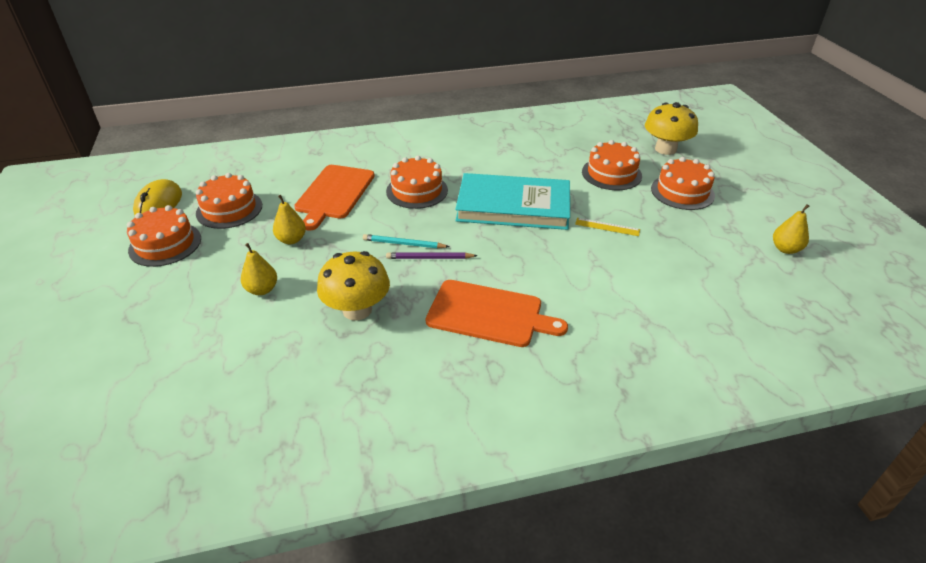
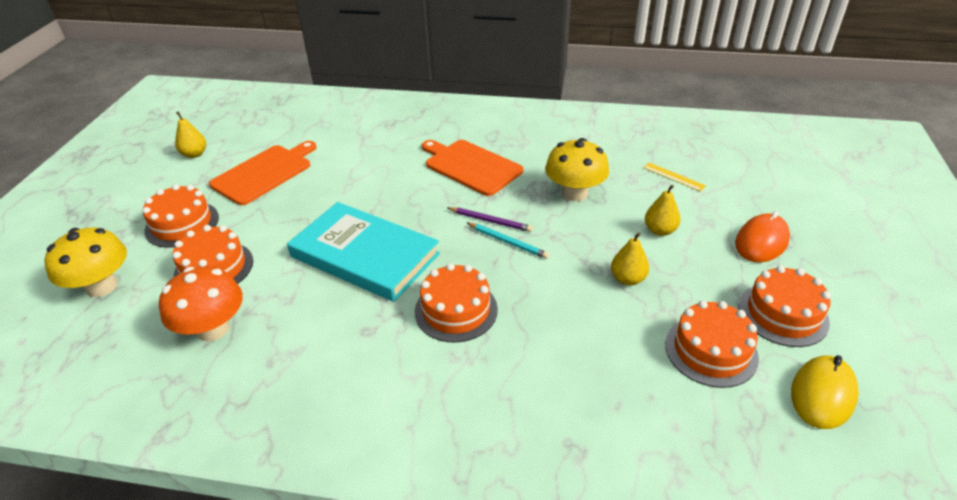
camera: 155 degrees left, 0 degrees up
(159, 303) = (761, 241): none -> orange mouse
(334, 194) = (564, 337): orange cutting board -> orange cutting board (264, 173)
(563, 148) = (213, 329): none -> orange mushroom
(607, 227) = (302, 208): yellow ruler -> yellow ruler (674, 176)

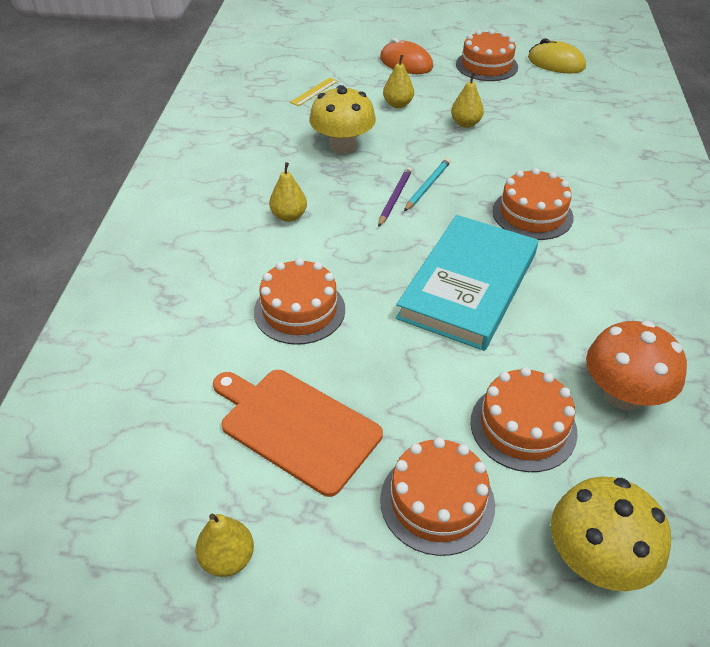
camera: 95 degrees left, 5 degrees up
(470, 166) = (289, 216): orange cutting board -> yellow pear
(711, 351) = (533, 95): orange cake -> orange cake (299, 310)

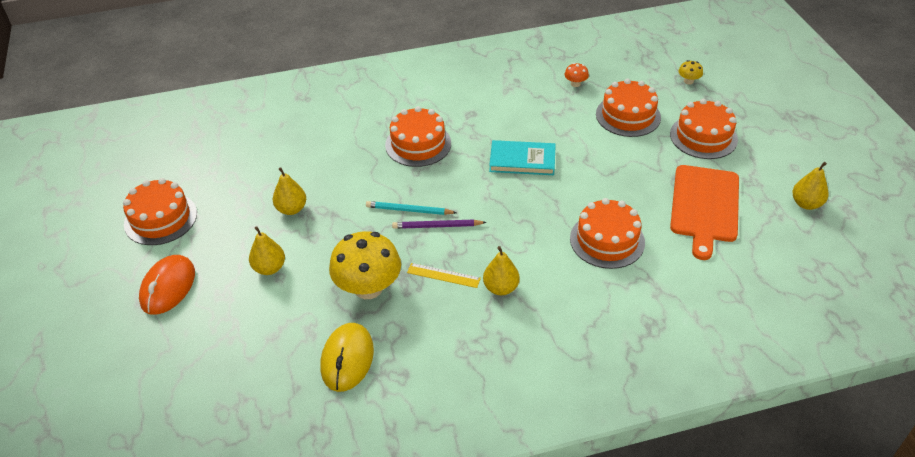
camera: 110 degrees left, 0 degrees up
(314, 91) = (261, 351): yellow ruler -> yellow ruler (443, 275)
(468, 285) = (522, 160): turquoise book -> turquoise book, size x0.55
(556, 63) = (144, 169): yellow mouse -> yellow mouse (347, 359)
(596, 559) = (688, 81): yellow mushroom -> yellow mushroom, size x0.43
(623, 395) = (575, 84): orange mushroom -> orange mushroom, size x0.43

